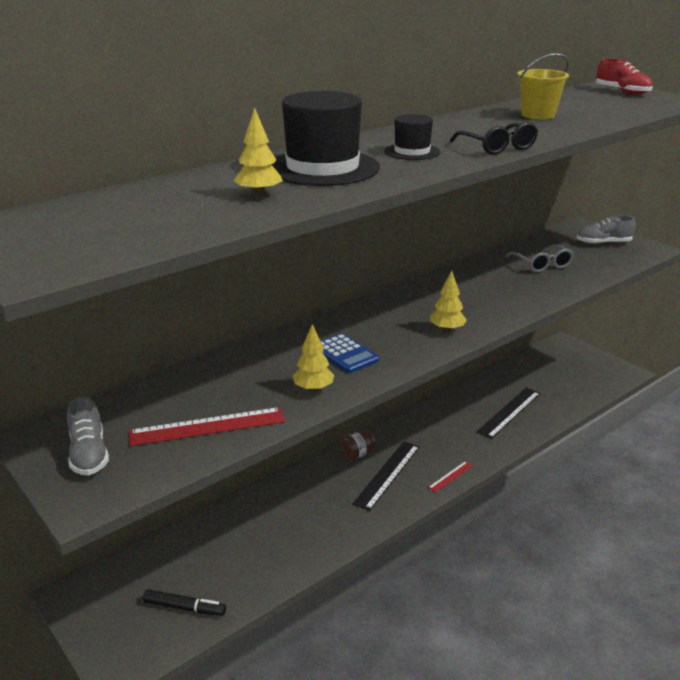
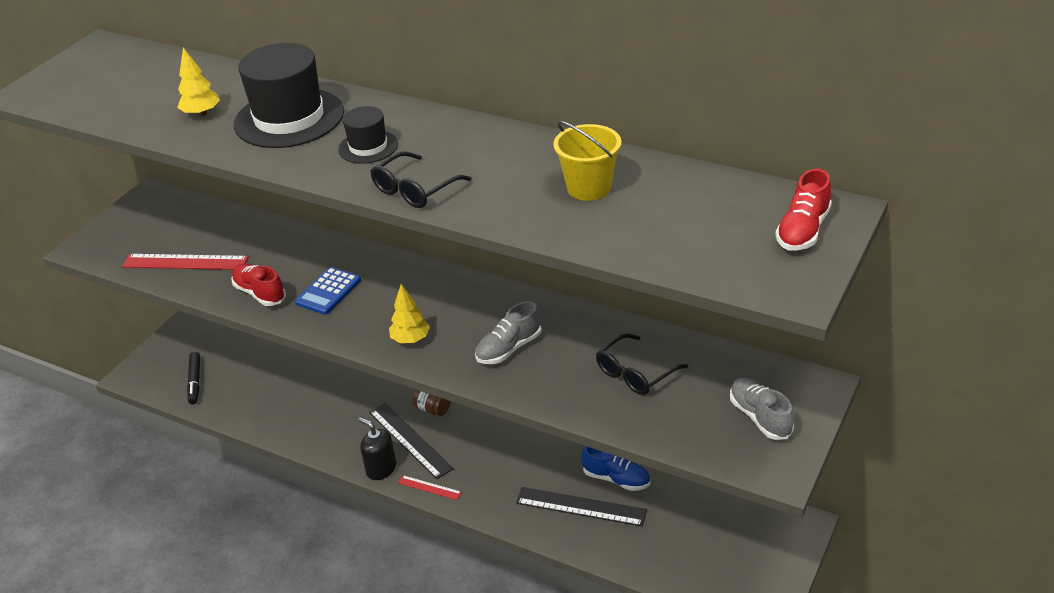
camera: 70 degrees right, 10 degrees up
(89, 454) = (135, 227): grey shoe -> grey shoe (509, 348)
(207, 426) = (185, 262): red ruler -> red ruler turned 45 degrees counterclockwise
(313, 389) = (260, 293): yellow tree -> red shoe
(387, 474) = (410, 440): black ruler -> black ruler turned 45 degrees clockwise
(412, 498) = (381, 469): none -> black soap dispenser
(490, 392) = (616, 479): none -> blue shoe
(542, 265) = (635, 373): grey glasses -> black glasses

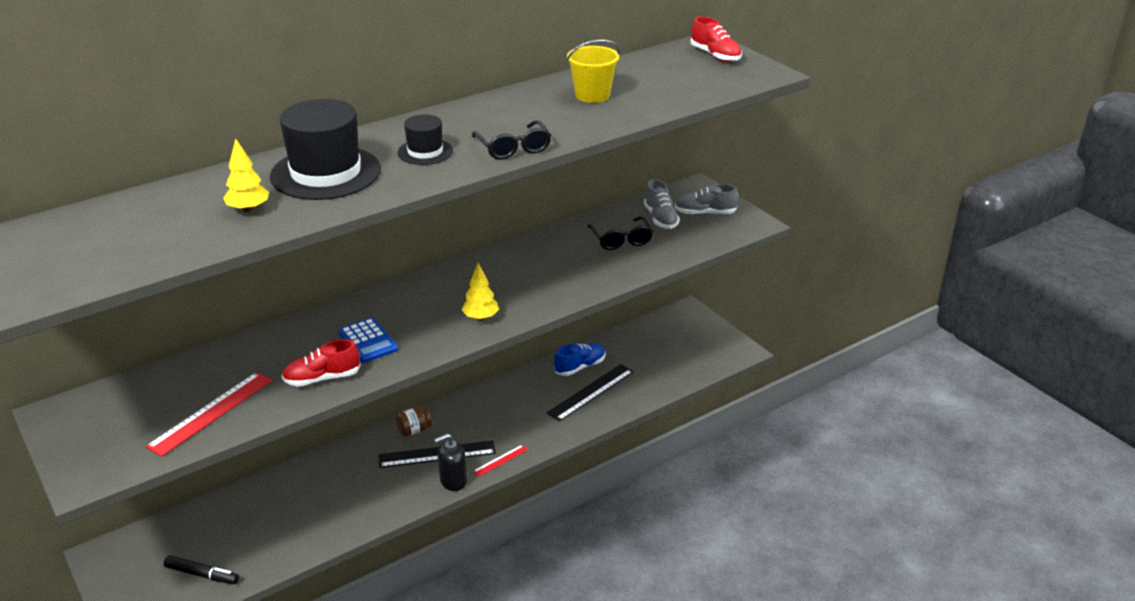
camera: 65 degrees left, 5 degrees down
(509, 348) = (541, 279): grey shoe -> grey shoe (660, 218)

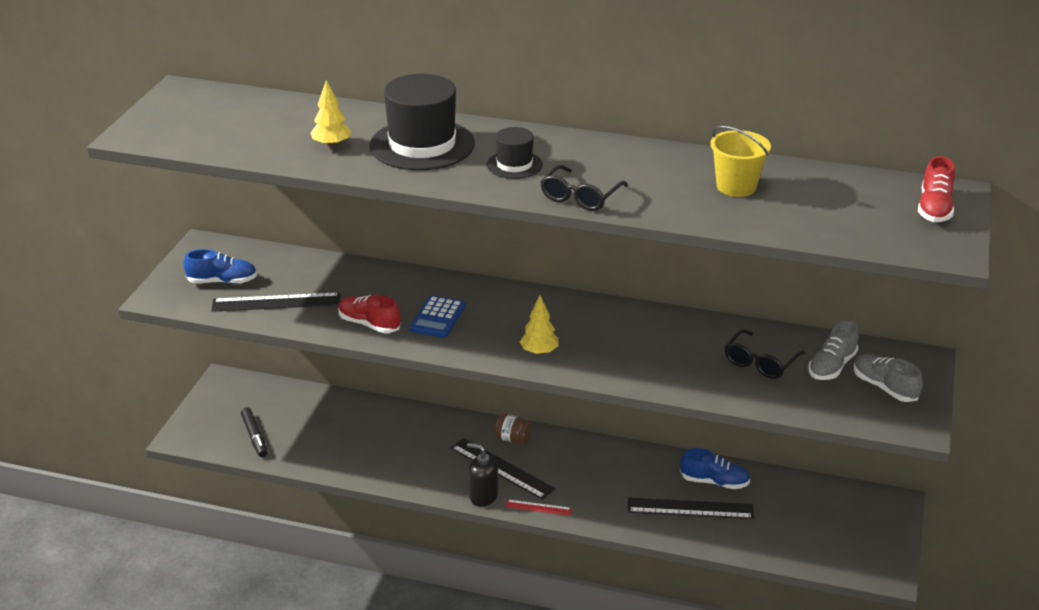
camera: 50 degrees right, 0 degrees up
(128, 429) = (222, 281): none -> blue shoe
(211, 413) = (276, 302): red ruler -> black ruler

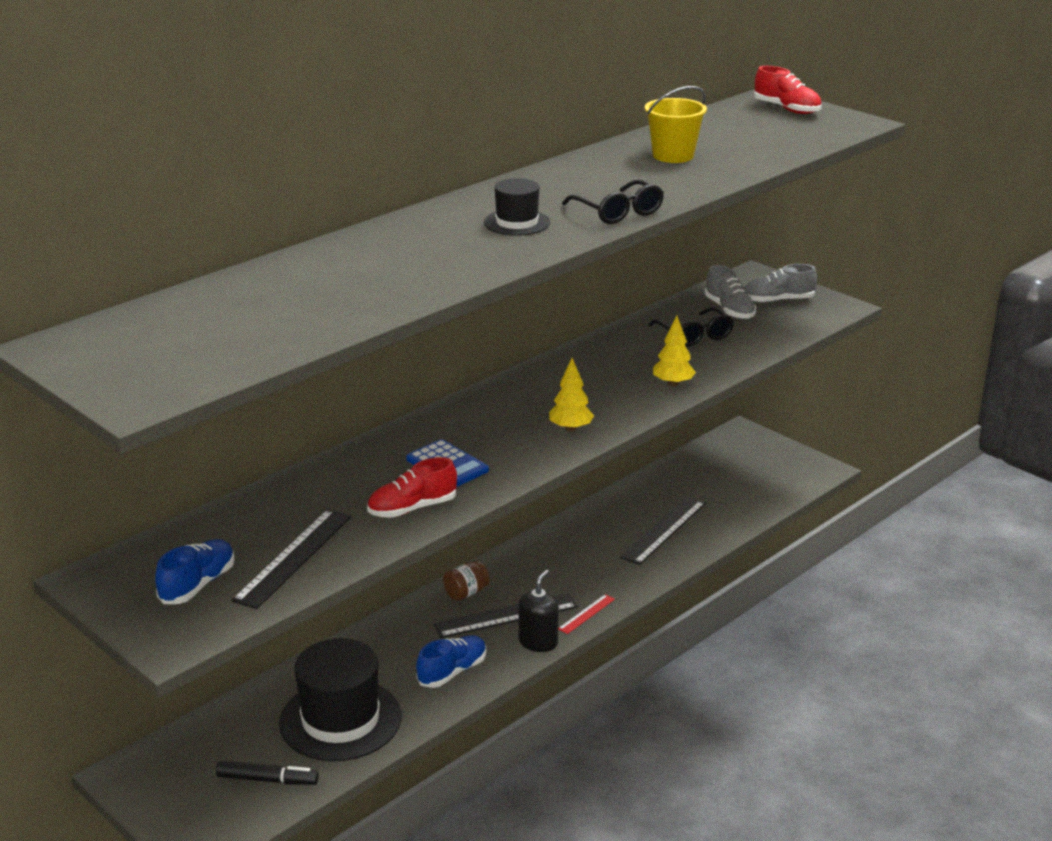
camera: 60 degrees left, 5 degrees down
(331, 145) = (346, 293): yellow tree -> yellow tree (673, 383)
(422, 145) = (413, 251): black hat -> black hat (340, 720)
(483, 496) = (538, 642): black soap dispenser -> black soap dispenser turned 150 degrees clockwise
(714, 482) = (639, 504): blue shoe -> blue shoe (452, 672)

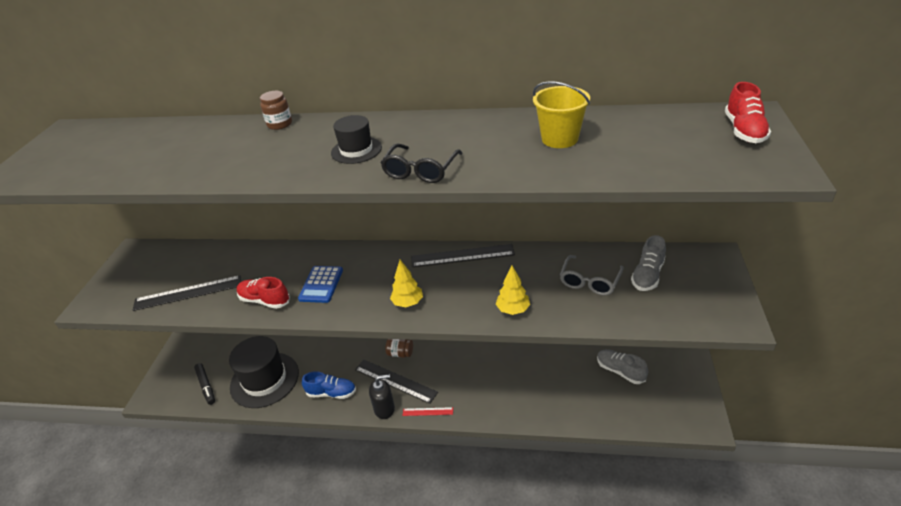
camera: 55 degrees right, 10 degrees up
(198, 585) = (145, 281): blue shoe -> none
(366, 237) = (279, 124): none -> brown jar
(664, 530) = (542, 391): black ruler -> black ruler (462, 256)
(694, 335) = (589, 281): black glasses -> grey glasses
(778, 301) = (696, 287): grey shoe -> grey shoe (620, 371)

